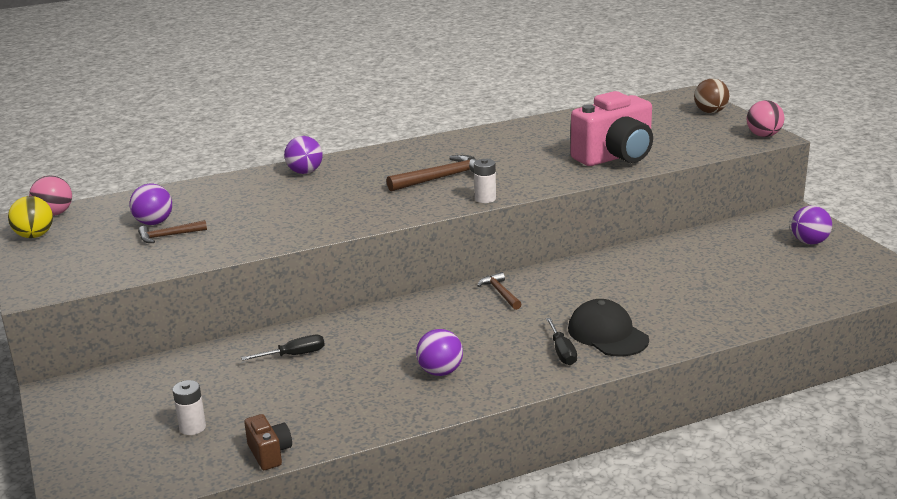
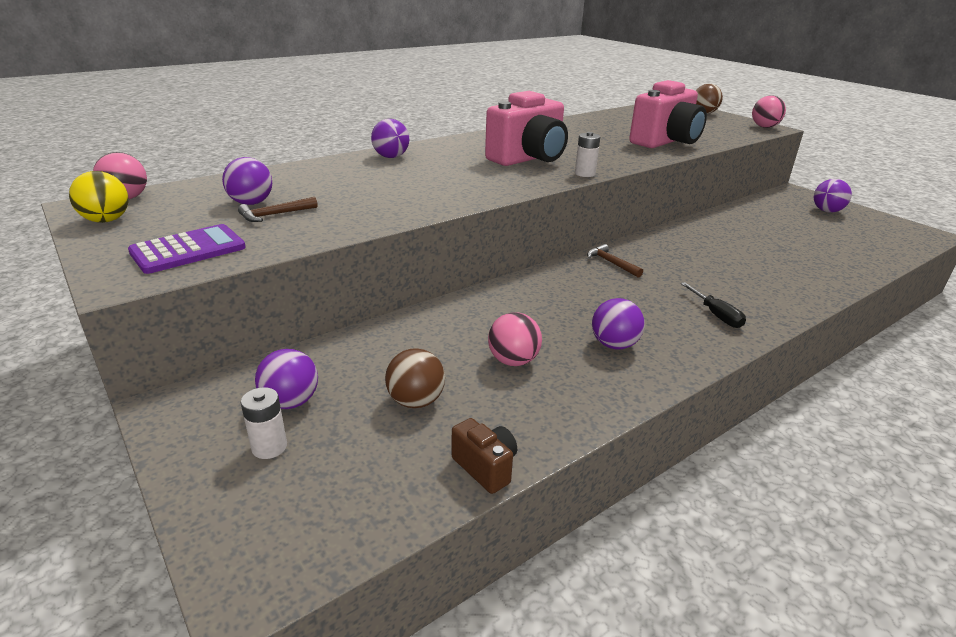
camera: 15 degrees left, 5 degrees up
(89, 267) = (188, 250): none -> purple calculator
(147, 395) = (290, 402): none -> purple ball
(192, 427) = (367, 440): white battery -> white battery (269, 447)
(242, 403) = (416, 401): none -> brown ball
(294, 355) = (445, 338): black screwdriver -> none
(341, 378) = (513, 361): none -> pink ball
(442, 178) = (528, 159): brown hammer -> pink camera
(607, 334) = (742, 295): black cap -> none

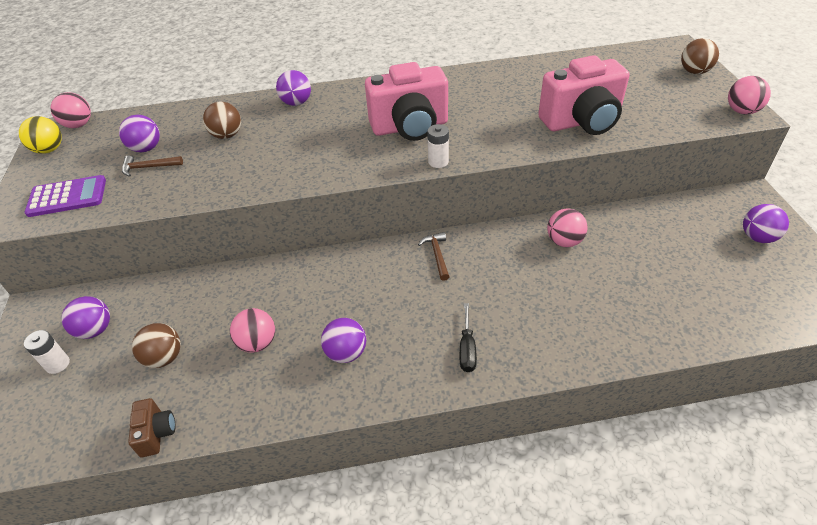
camera: 30 degrees right, 15 degrees up
(342, 183) = (227, 135): none -> brown ball
(702, 236) = (564, 241): none -> pink ball

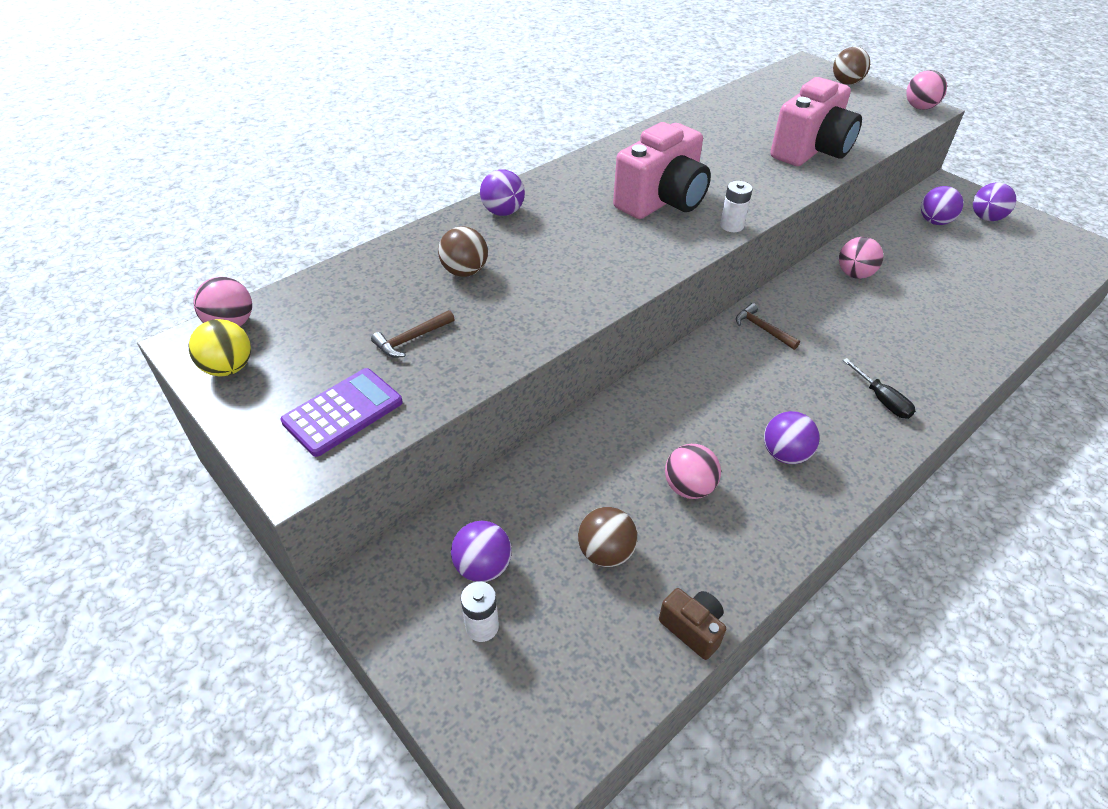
camera: 35 degrees left, 0 degrees up
(146, 148) = (376, 319): purple ball -> purple ball (934, 222)

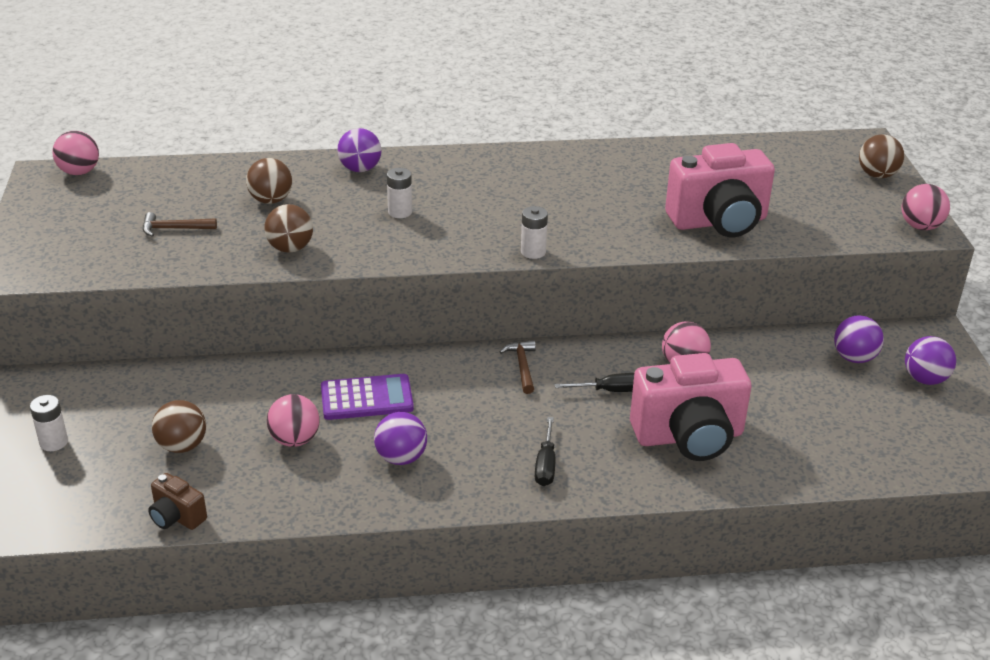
camera: 35 degrees right, 10 degrees down
(229, 368) = (46, 198): yellow ball -> none
(343, 412) = (76, 253): purple calculator -> purple calculator (366, 398)
(483, 567) = (96, 411): purple ball -> none
(544, 308) = (290, 248): none -> brown ball
(588, 236) = (400, 212): none -> white battery
(662, 201) = (503, 210): pink camera -> pink camera (689, 437)
(692, 628) = (177, 517): brown camera -> brown camera turned 135 degrees clockwise
(840, 318) = (610, 391): none -> black screwdriver

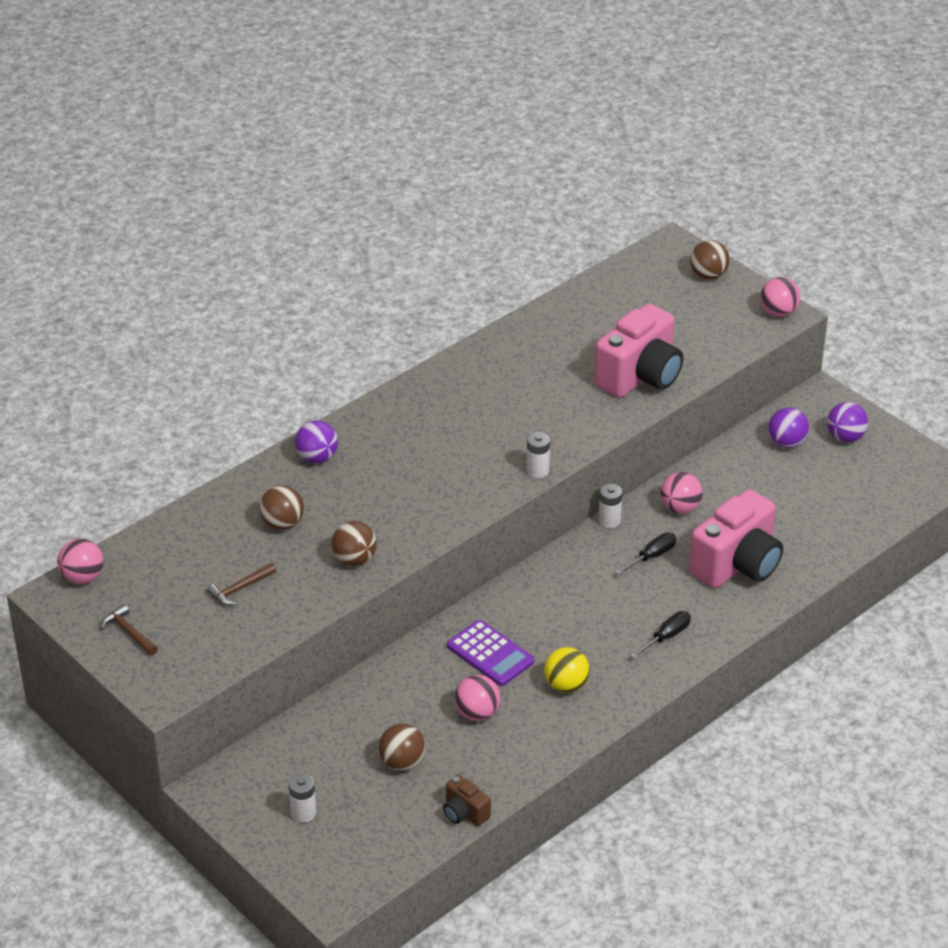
camera: 35 degrees left, 5 degrees up
(177, 517) = (464, 813): brown camera -> brown camera turned 45 degrees clockwise
(366, 398) = (490, 654): purple calculator -> purple calculator turned 90 degrees clockwise
(400, 212) = (398, 484): white battery -> white battery (609, 521)
(401, 458) = (566, 685): purple ball -> yellow ball
(522, 366) = (571, 569): brown hammer -> brown hammer (128, 632)
(545, 464) = (666, 637): black screwdriver -> black screwdriver turned 105 degrees counterclockwise

